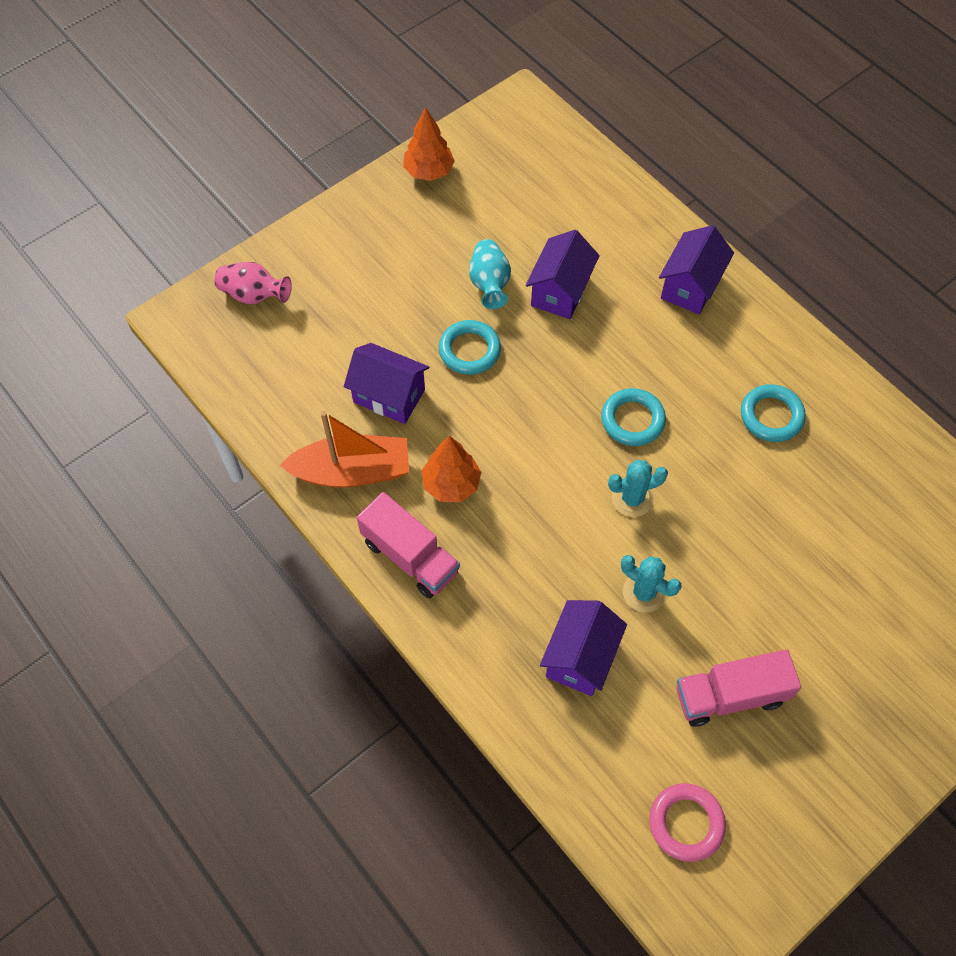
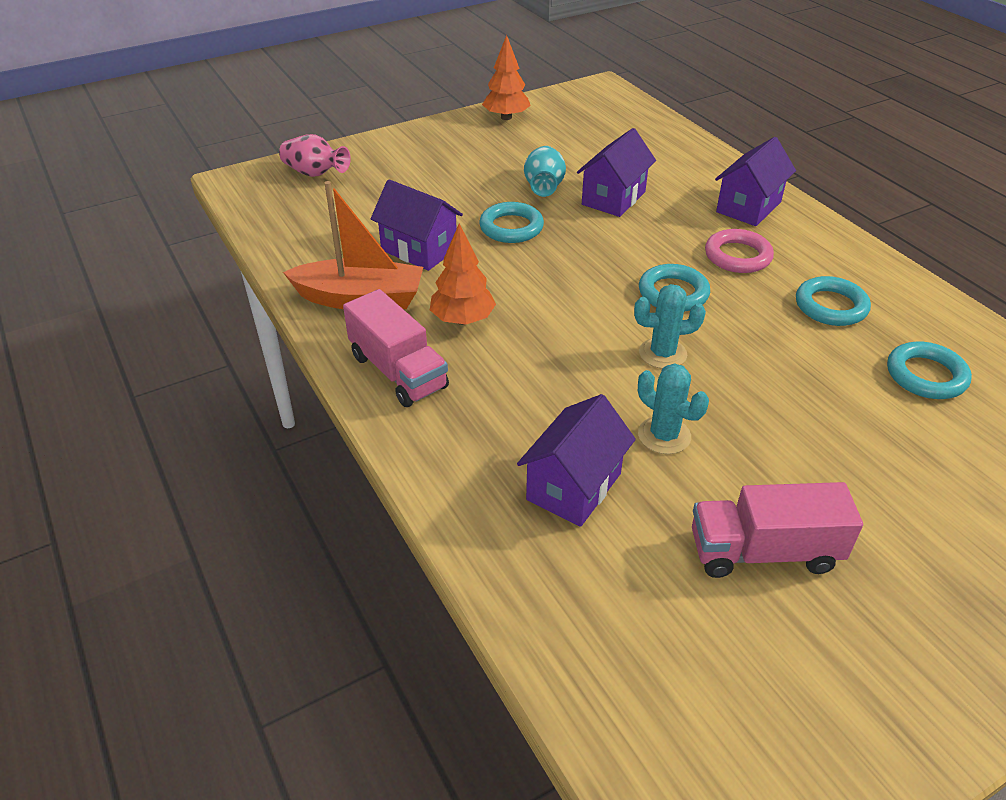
camera: 10 degrees right, 20 degrees down
(686, 823) = (687, 690): pink ring -> pink ring (737, 256)
(851, 490) = (926, 375): none -> turquoise ring

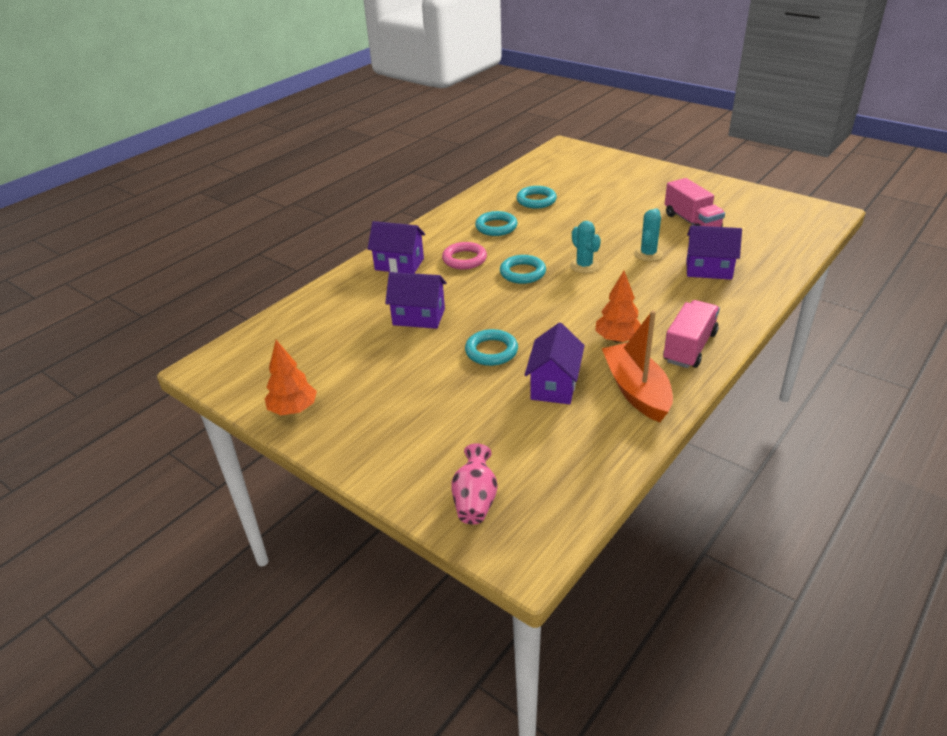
camera: 110 degrees left, 5 degrees down
(544, 187) = (420, 352): turquoise vase -> none

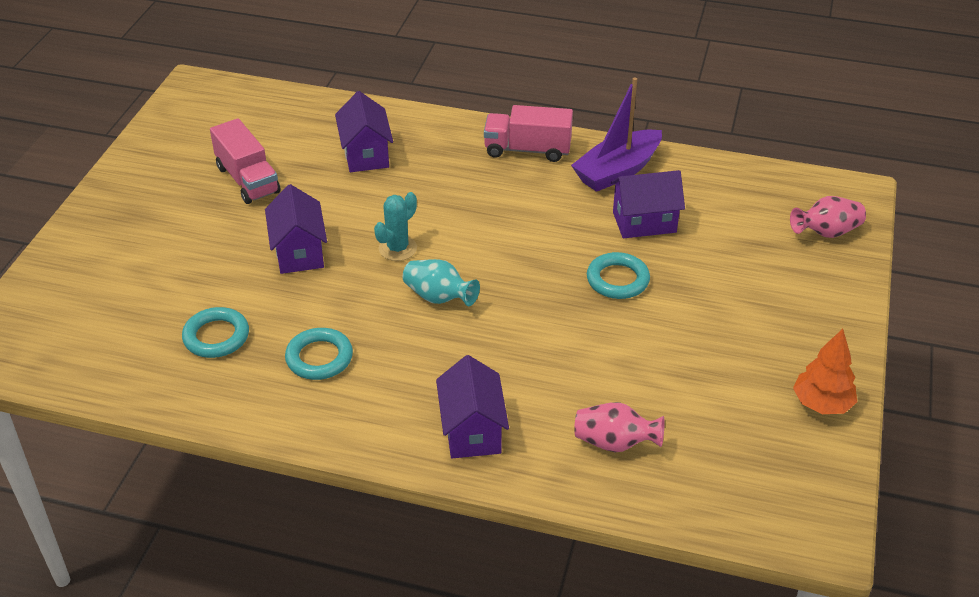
camera: 115 degrees left, 5 degrees up
(345, 310) = (615, 443): none -> pink vase
(419, 317) = (588, 362): purple house -> purple house (299, 252)
(464, 259) = (428, 364): pink ring -> none
(522, 273) = (439, 297): turquoise ring -> turquoise vase
(617, 339) = (541, 196): orange tree -> none
(636, 391) = (617, 171): orange boat -> purple boat
(648, 254) = (347, 202): turquoise cactus -> none
(691, 222) = (247, 180): pink truck -> pink truck turned 105 degrees clockwise

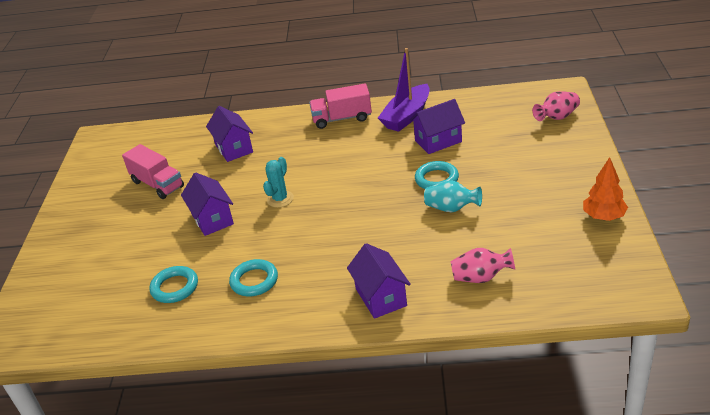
camera: 10 degrees left, 5 degrees down
(439, 297) = (321, 221): turquoise vase -> turquoise vase (451, 208)

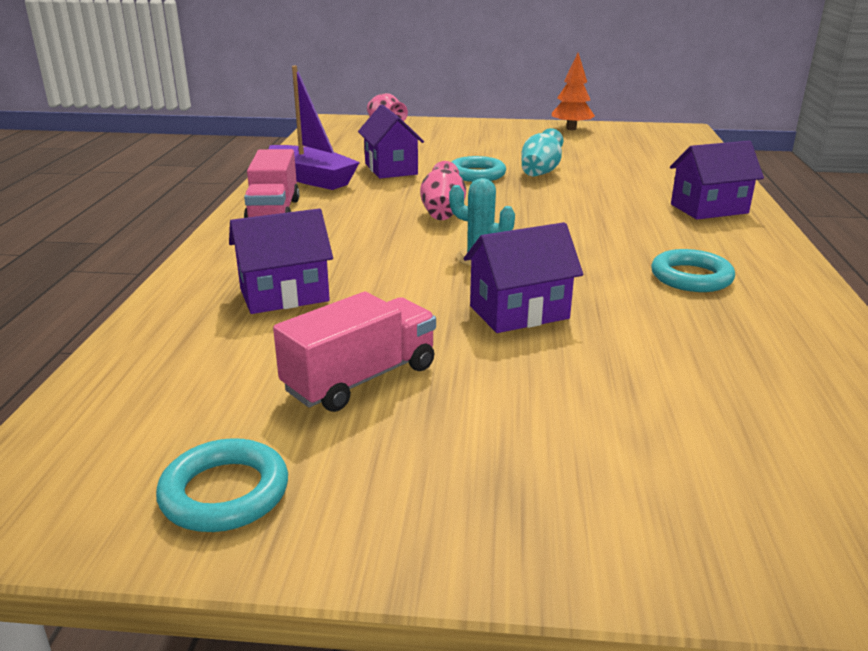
camera: 90 degrees left, 10 degrees down
(175, 287) = (721, 343): turquoise ring -> turquoise ring (225, 493)
(481, 277) = (666, 170): pink vase -> pink vase (443, 213)

